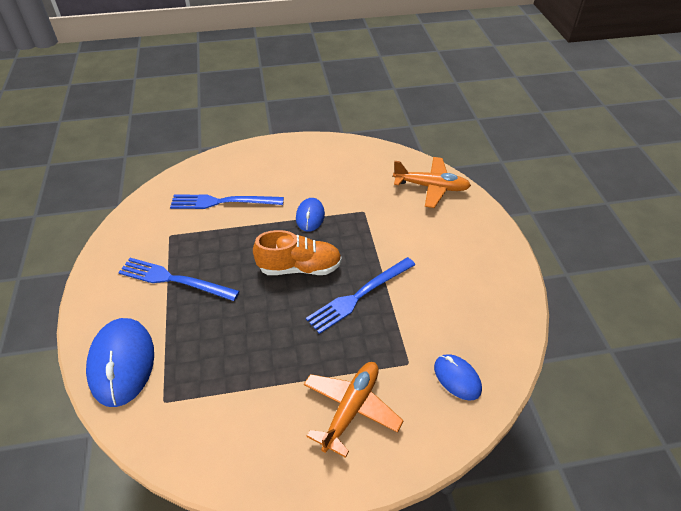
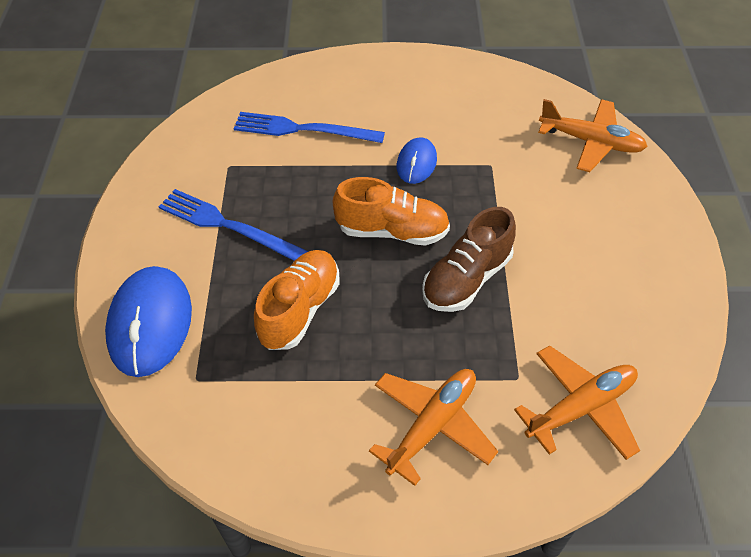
camera: 10 degrees right, 5 degrees up
(238, 335) = (300, 310): none -> orange shoe
(359, 295) = (466, 279): blue fork -> brown shoe
(457, 378) = (580, 408): blue mouse -> orange plane

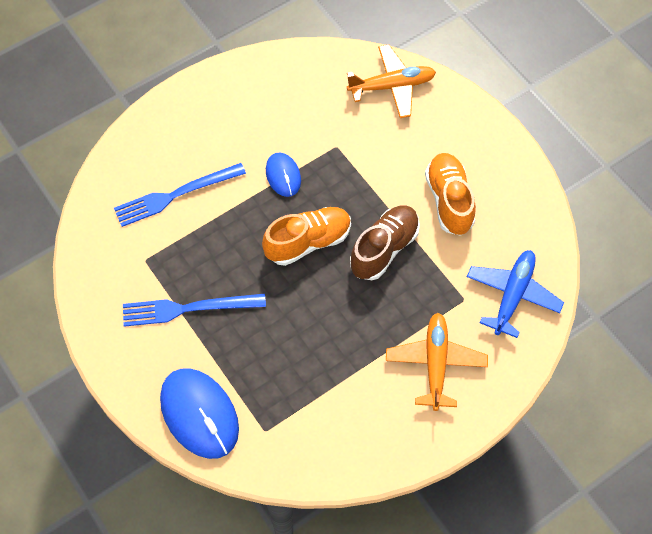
camera: 35 degrees left, 10 degrees up
(300, 310) = (292, 339): orange shoe -> orange shoe (449, 201)
(466, 279) = (384, 249): brown shoe -> brown shoe turned 150 degrees counterclockwise
(580, 408) = (512, 295): orange plane -> blue plane

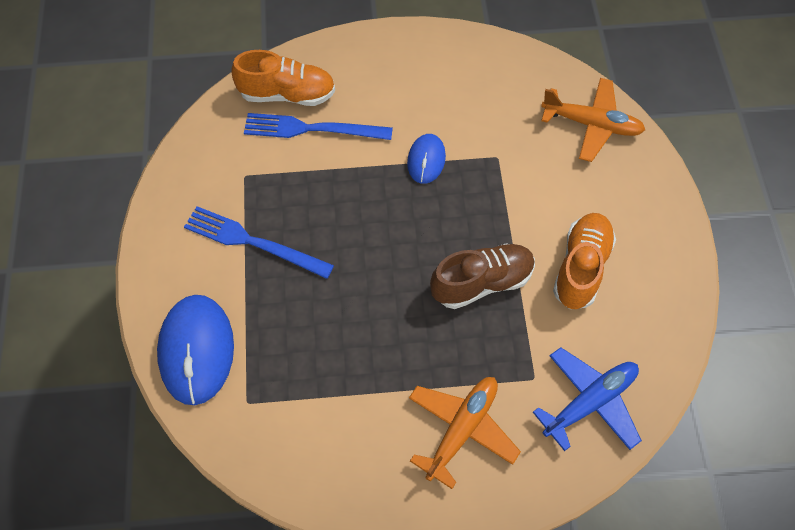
camera: 30 degrees right, 0 degrees up
(308, 242) = (409, 237): orange shoe -> orange shoe (287, 94)

